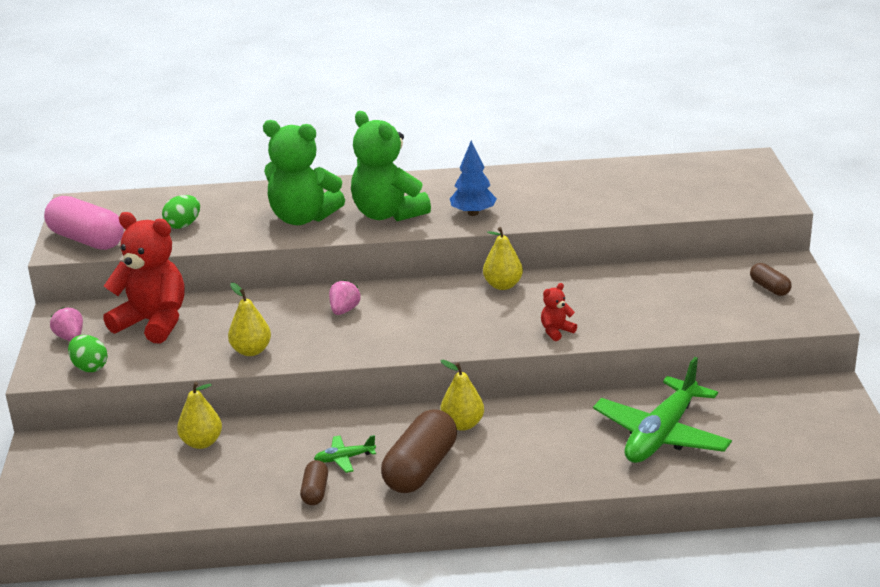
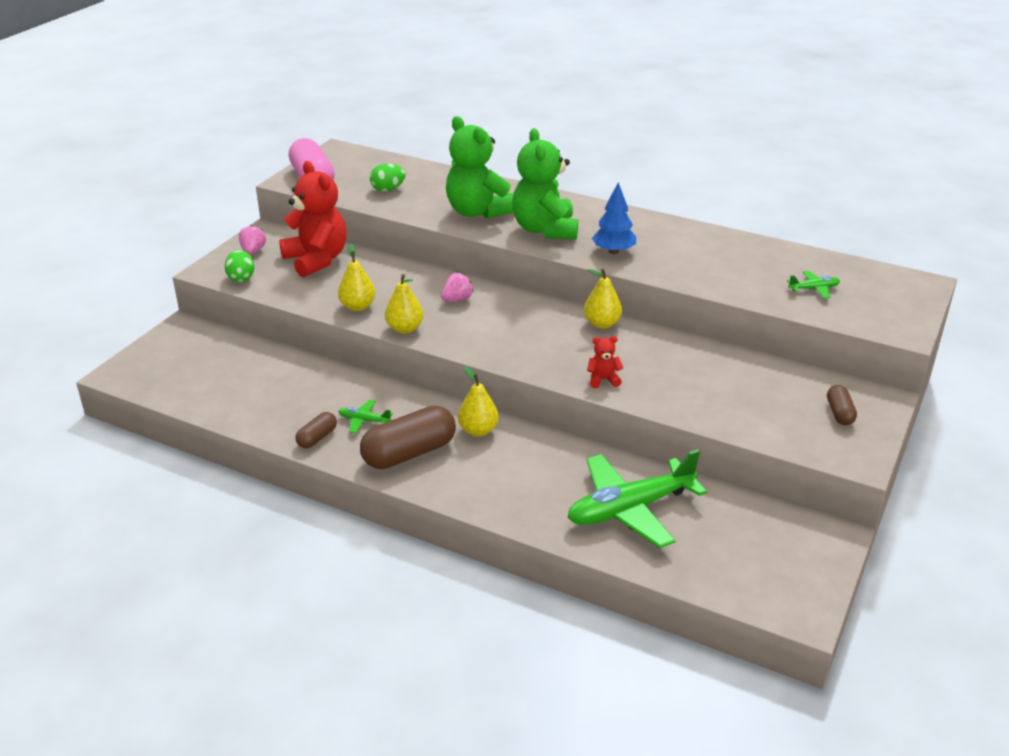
camera: 30 degrees right, 5 degrees up
(202, 442) = (282, 366): yellow pear -> yellow pear (404, 329)
(674, 190) = (814, 289): none -> green plane

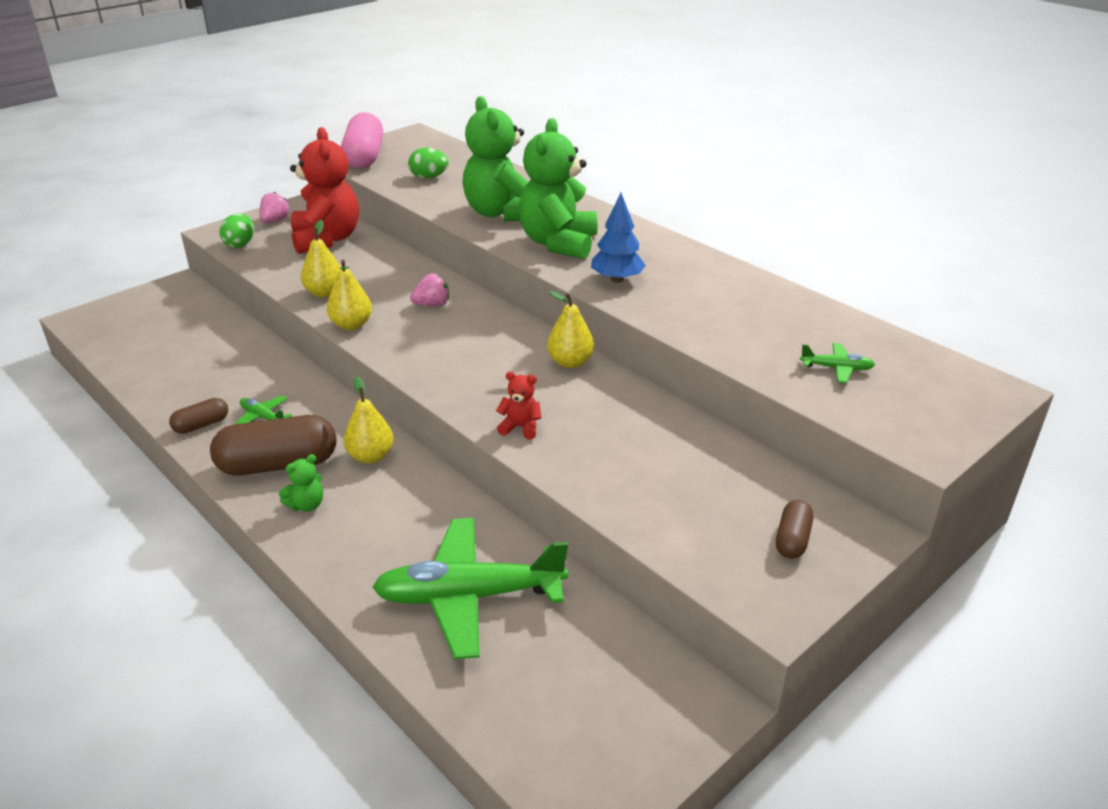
camera: 20 degrees right, 0 degrees up
(458, 477) = (306, 505): none -> green teddy bear

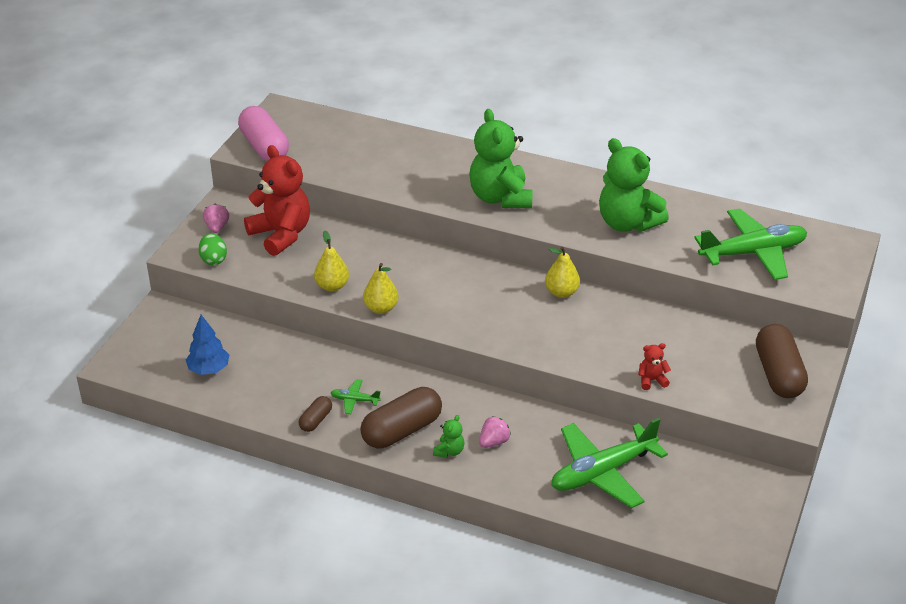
camera: 25 degrees left, 5 degrees up
(371, 456) = (459, 404): yellow pear -> none
(429, 177) = (341, 156): green egg -> none
(432, 305) = (424, 273): pink strawberry -> pink strawberry (493, 442)
(501, 213) = (433, 179): green teddy bear -> green teddy bear (627, 223)
(520, 427) = (569, 352): red teddy bear -> red teddy bear (652, 380)
(617, 279) = (567, 220): blue tree -> blue tree (209, 369)
(792, 539) = (778, 374): brown capsule -> brown capsule, size x1.98
(836, 368) = (753, 253): green plane -> green plane, size x2.37

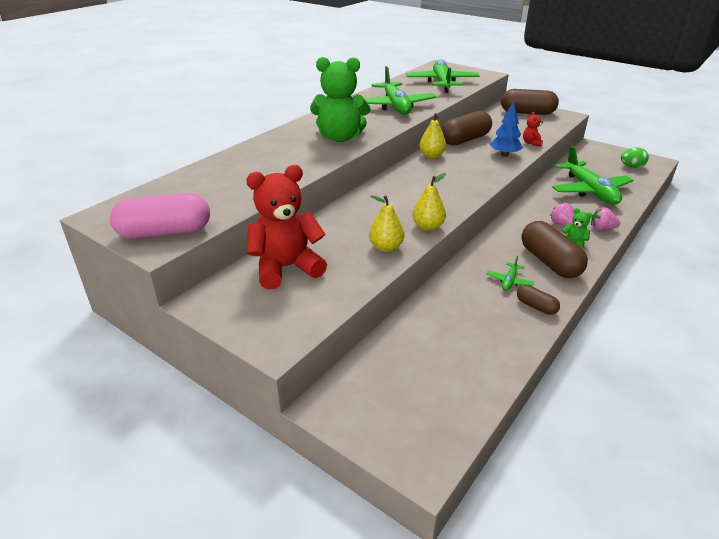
camera: 75 degrees left, 5 degrees down
(209, 369) = (449, 373): blue tree -> blue tree (504, 155)
(213, 259) = (304, 319): green egg -> green egg (631, 167)
(217, 227) = (244, 311): pink strawberry -> pink strawberry (602, 229)
(627, 223) = (395, 106): green teddy bear -> green plane
(630, 317) = (465, 140): none -> brown capsule

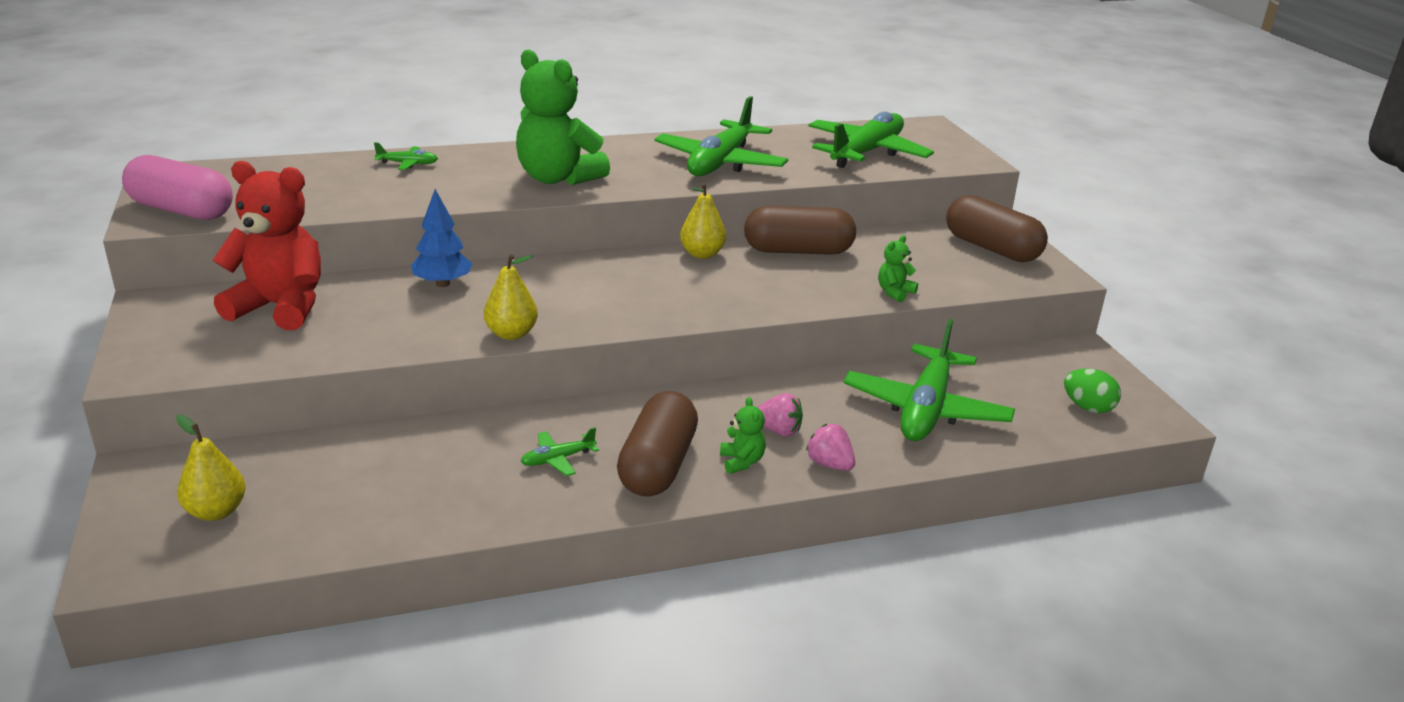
camera: 35 degrees right, 5 degrees down
(246, 157) = (408, 164): none -> green plane
(386, 247) = (417, 334): yellow pear -> yellow pear (216, 511)
(504, 155) = (812, 292): blue tree -> blue tree (442, 283)
(531, 143) = (894, 292): red teddy bear -> green teddy bear
(536, 306) = (530, 503): brown capsule -> none
(561, 224) = (778, 430): pink strawberry -> pink strawberry turned 105 degrees clockwise

